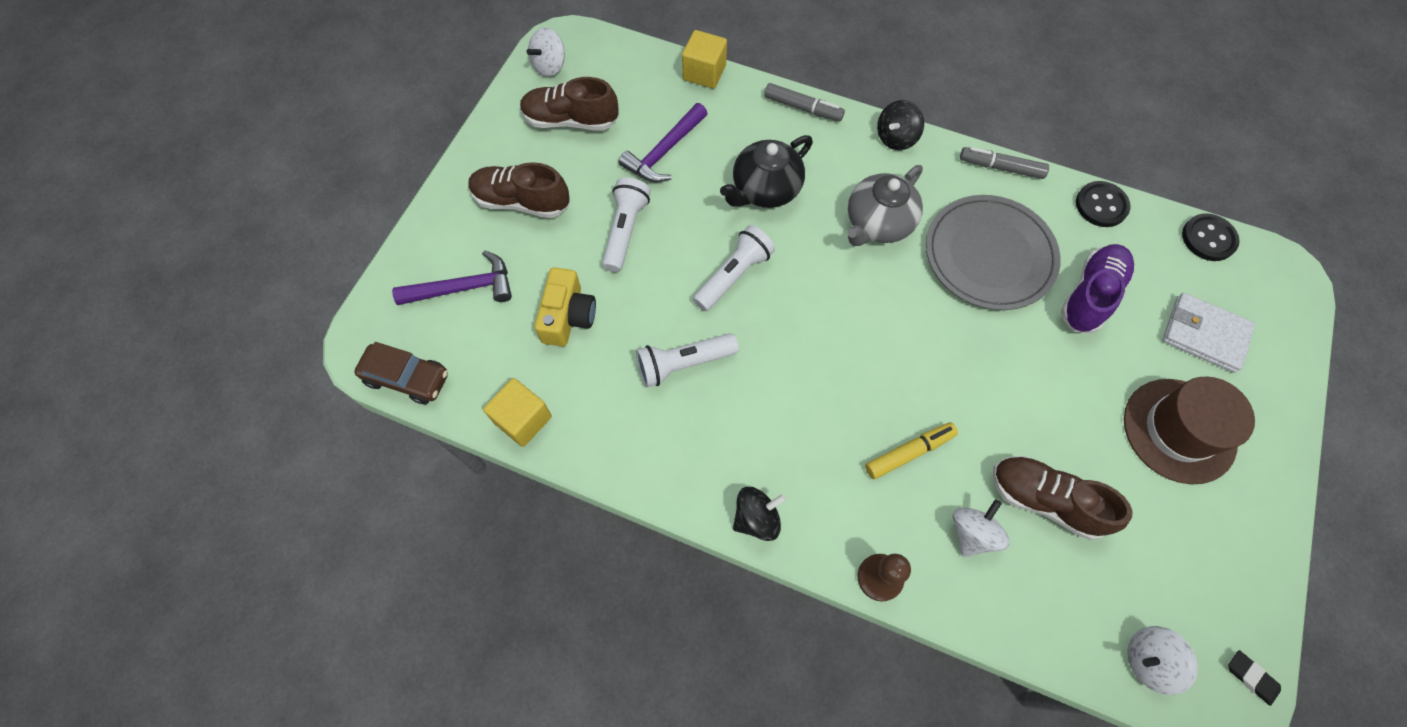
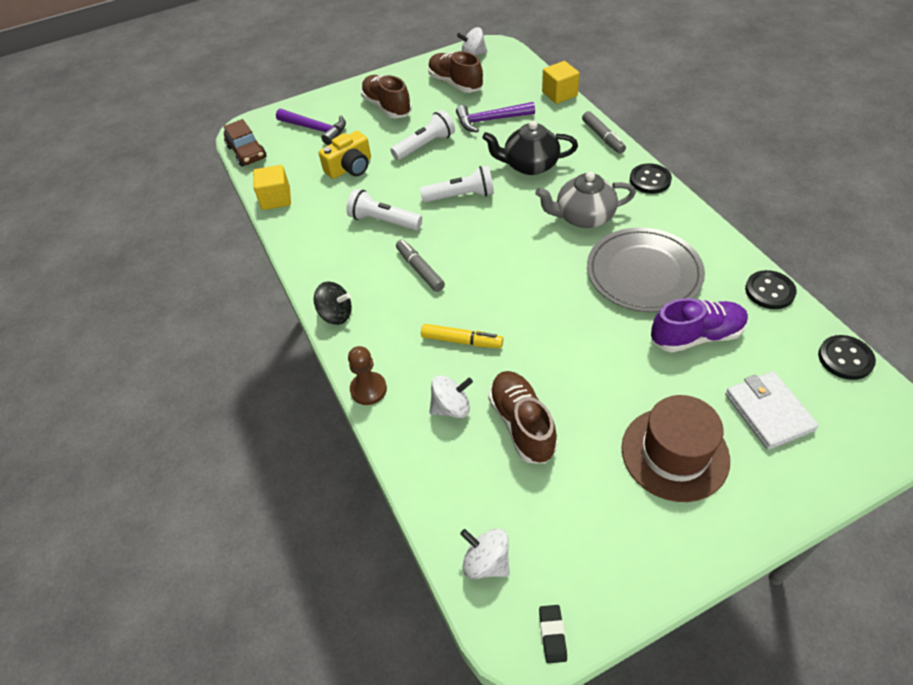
camera: 45 degrees right, 15 degrees down
(896, 138) = (650, 180): black spinning top -> black button
(1001, 167) = (711, 231): grey marker -> grey marker (420, 270)

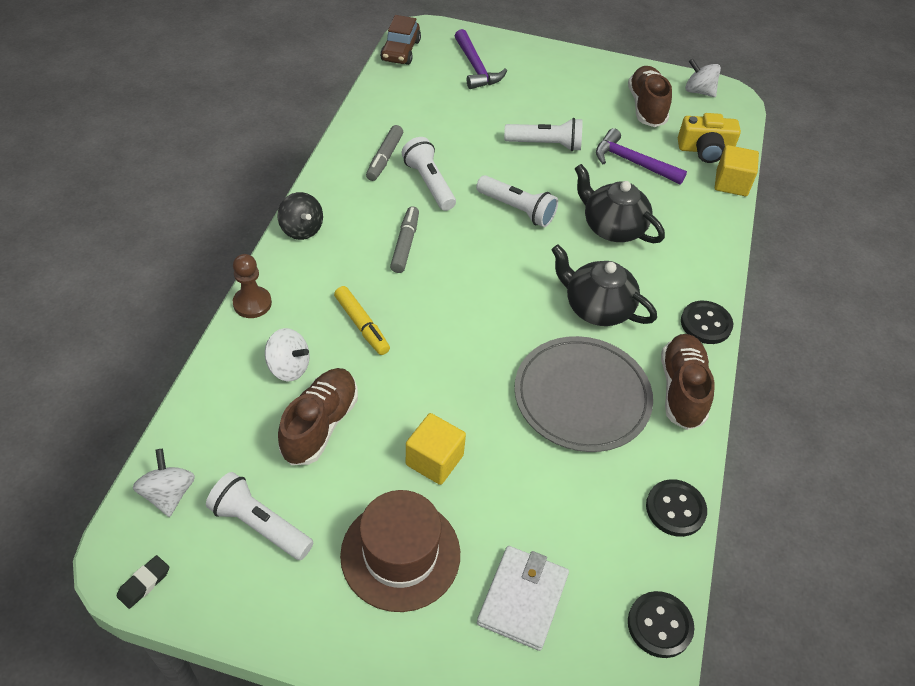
camera: 35 degrees right, 0 degrees up
(276, 199) = (374, 105): yellow cube -> yellow cube (434, 460)
(350, 167) = (461, 119): yellow camera -> yellow camera (705, 150)
(387, 107) = (558, 88): brown shoe -> brown shoe (682, 390)
(572, 520) = (260, 525): none -> white flashlight
(583, 217) = (597, 307): grey teapot -> black teapot
(602, 137) = (716, 252): grey marker -> grey marker (385, 158)
(696, 336) = (551, 485): purple shoe -> none

